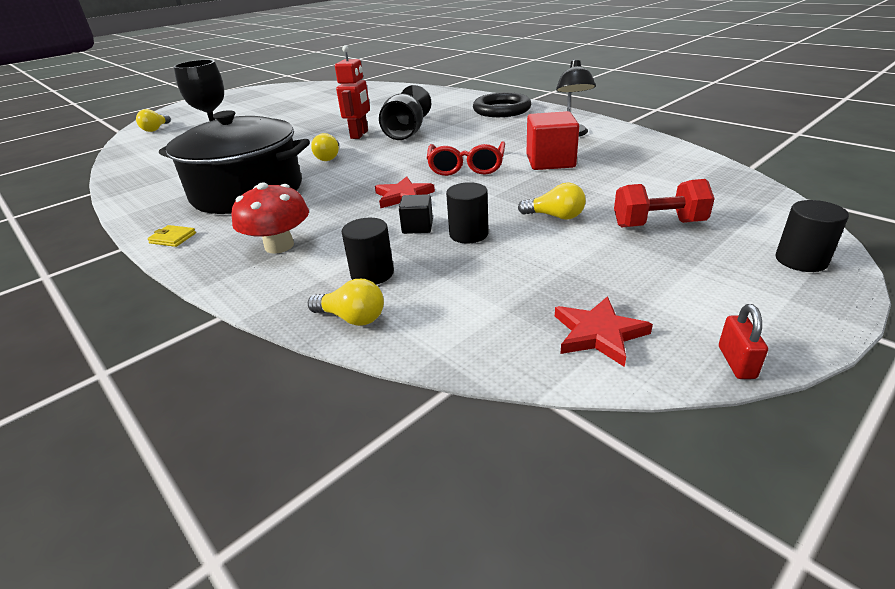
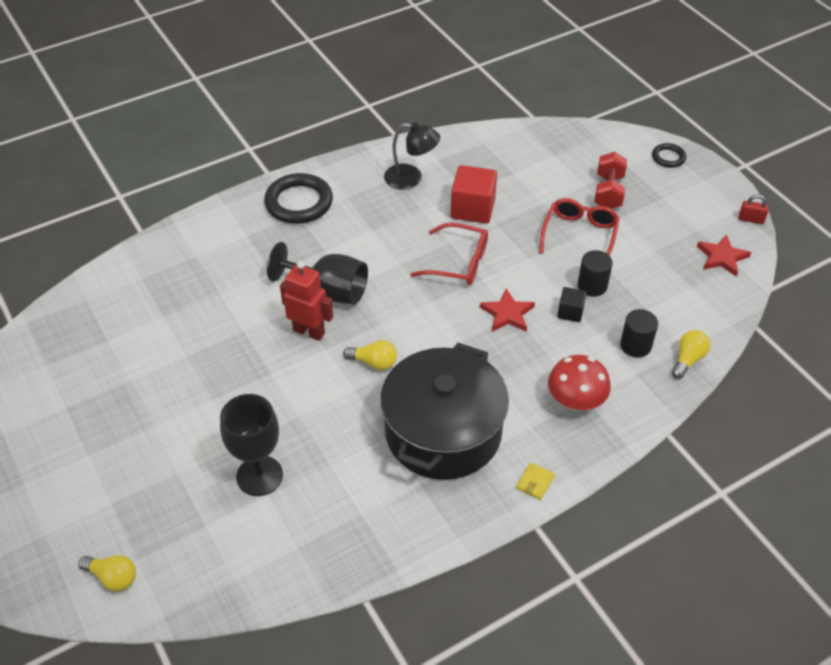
camera: 80 degrees left, 15 degrees up
(555, 216) = (579, 235): yellow light bulb -> red glasses
(801, 260) = (668, 157): black cylinder -> black ring

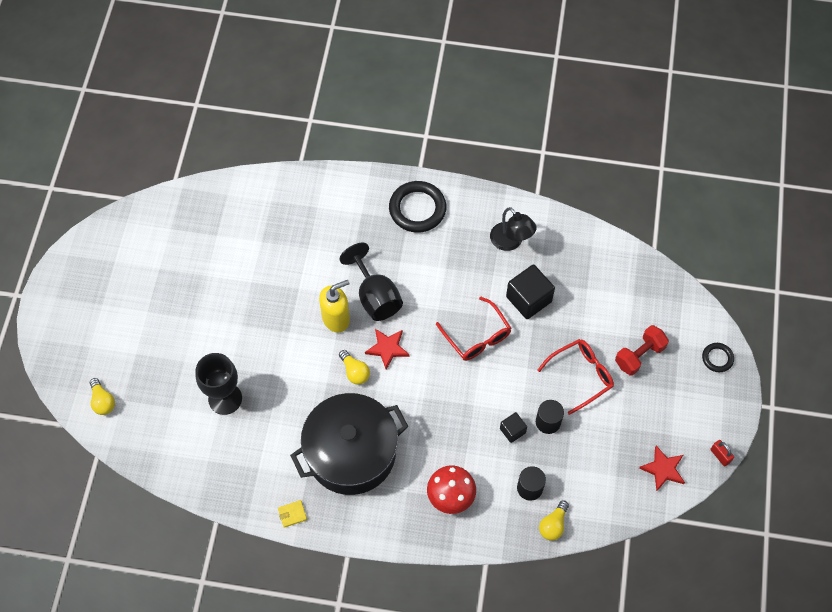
camera: 40 degrees right, 15 degrees up
(309, 331) = (336, 319): red robot -> yellow soap dispenser
(473, 209) = (528, 299): red cube -> black cube
(507, 314) = (470, 400): red star -> red star (387, 348)
(535, 482) = (372, 529): yellow wallet -> yellow wallet (292, 514)
(688, 359) = (553, 525): yellow light bulb -> yellow light bulb turned 135 degrees clockwise

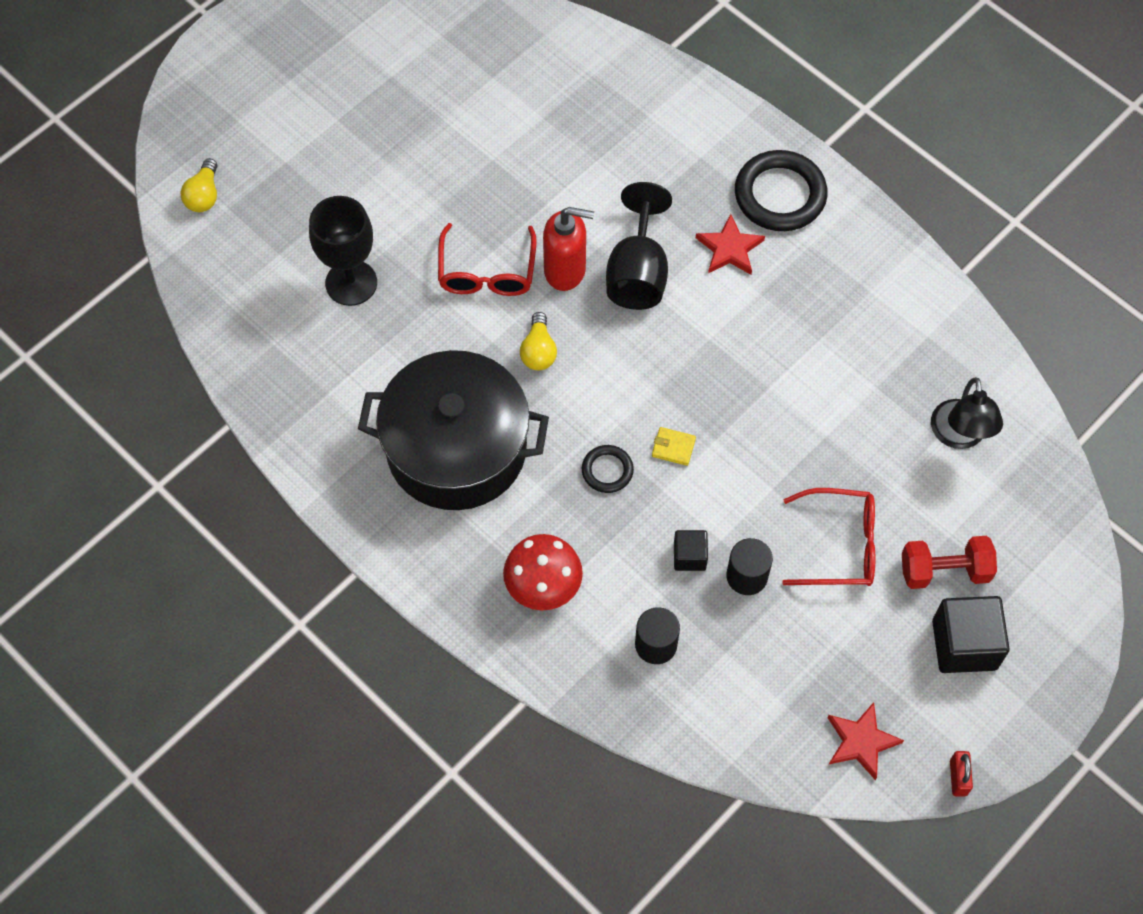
camera: 35 degrees right, 0 degrees up
(292, 514) = (325, 476): yellow wallet -> yellow wallet (673, 447)
(336, 319) = (565, 270): yellow soap dispenser -> red soap dispenser
(387, 348) = (603, 348): red star -> red star (729, 248)
(477, 336) = (735, 406): red glasses -> red glasses (487, 272)
(511, 242) = (876, 312): black lamp -> black lamp (959, 436)
(528, 299) = (843, 401): black cube -> black cube (964, 644)
(553, 525) = (651, 712): yellow light bulb -> none
(717, 358) = (1057, 645): black ring -> black ring (607, 470)

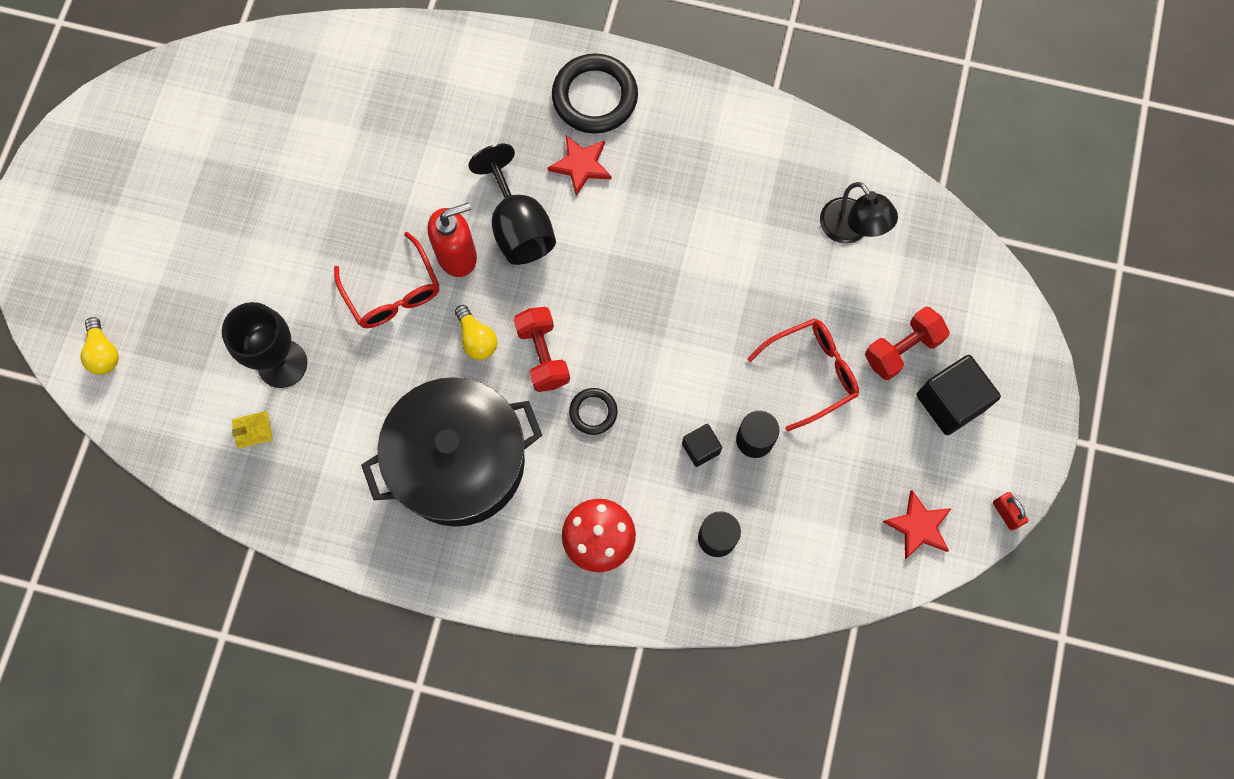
camera: 30 degrees left, 10 degrees up
(591, 396) = (543, 355): none -> red dumbbell
(673, 447) = (634, 363): yellow wallet -> yellow wallet (253, 430)

